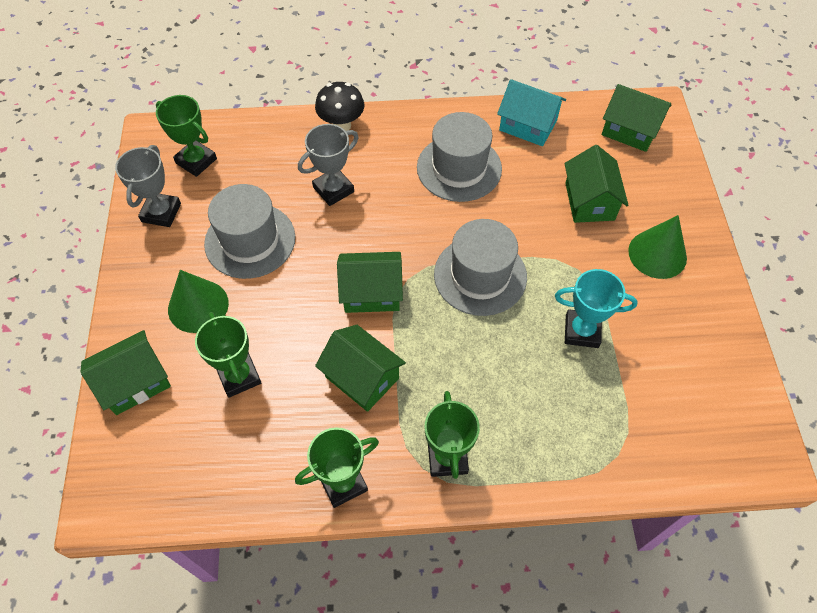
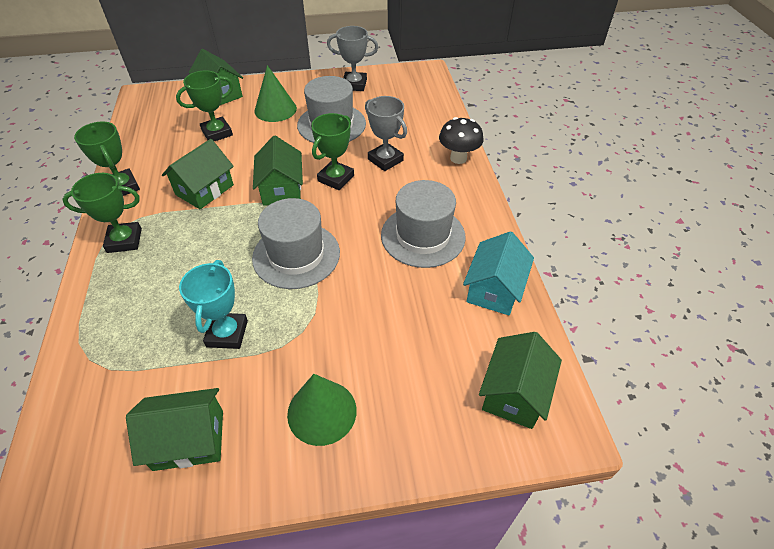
camera: 85 degrees right, 10 degrees down
(196, 161) = (403, 92): green trophy -> green trophy (336, 178)
(589, 201) = (393, 345): green house -> green house (189, 440)

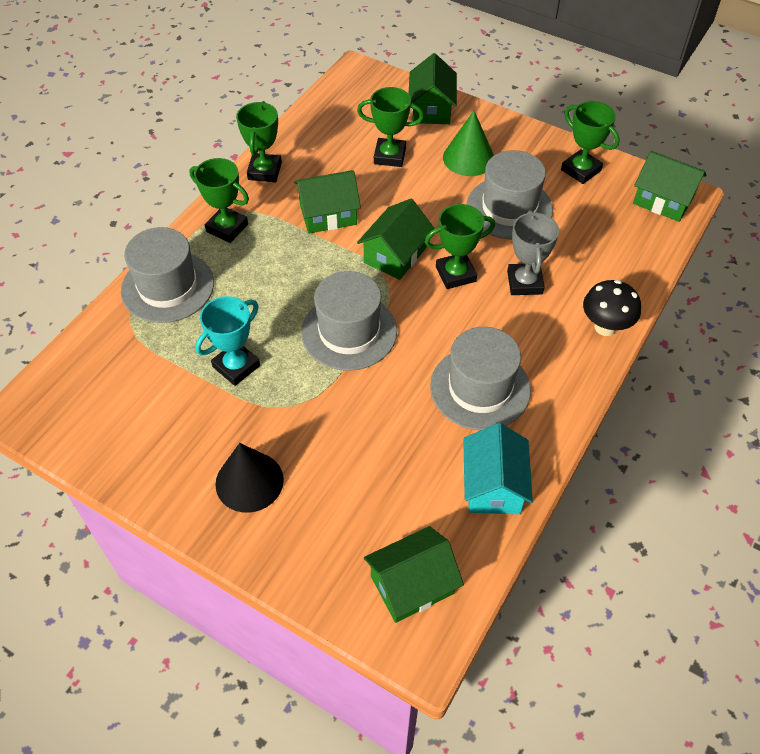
camera: 40 degrees right, 5 degrees up
(106, 312) = (168, 287): none -> grey hat
(189, 440) = (145, 431): green house -> green house (663, 200)
(322, 412) = (249, 481): green cone -> black cone
(354, 84) = (581, 170): grey trophy -> green trophy
(494, 289) = (493, 485): turquoise house -> turquoise house turned 60 degrees counterclockwise

